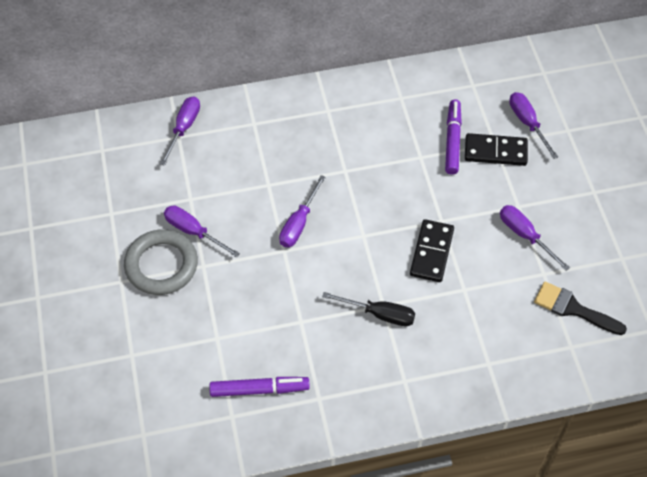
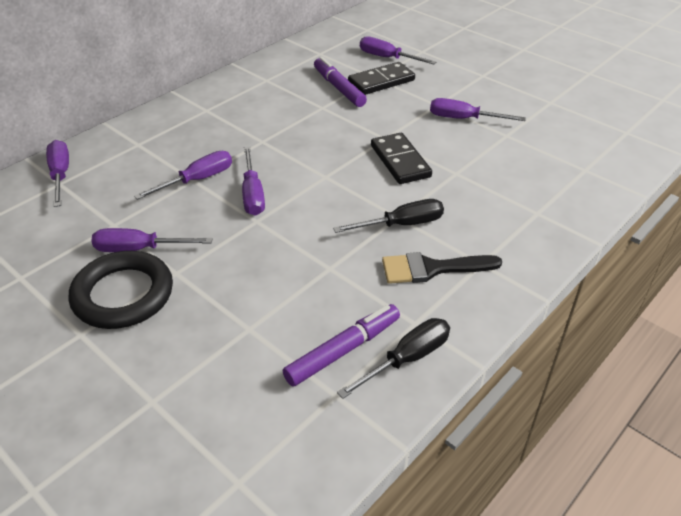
camera: 35 degrees left, 15 degrees down
(161, 265) = (123, 295): grey ring -> black ring
(271, 187) = (197, 180): none -> purple screwdriver
(292, 420) = (407, 359): none -> black screwdriver
(573, 309) = (556, 146): black brush -> black brush (432, 269)

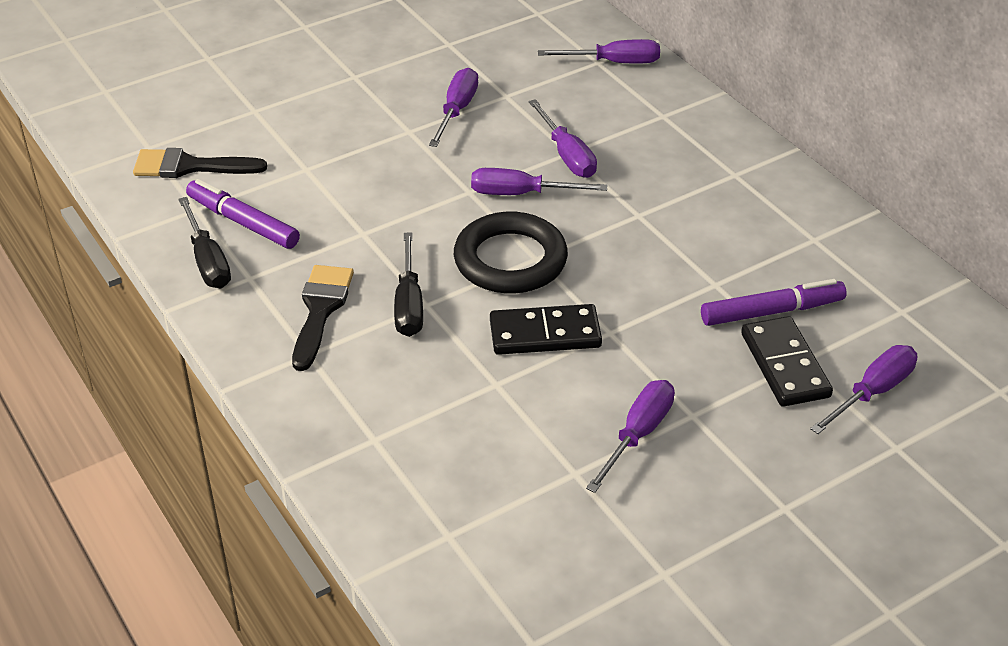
camera: 105 degrees right, 0 degrees up
(123, 295) = (393, 99): black ring -> black ring (510, 260)
(267, 426) = (190, 166): none -> black brush
(343, 350) = (243, 222): purple marker -> purple marker turned 150 degrees clockwise

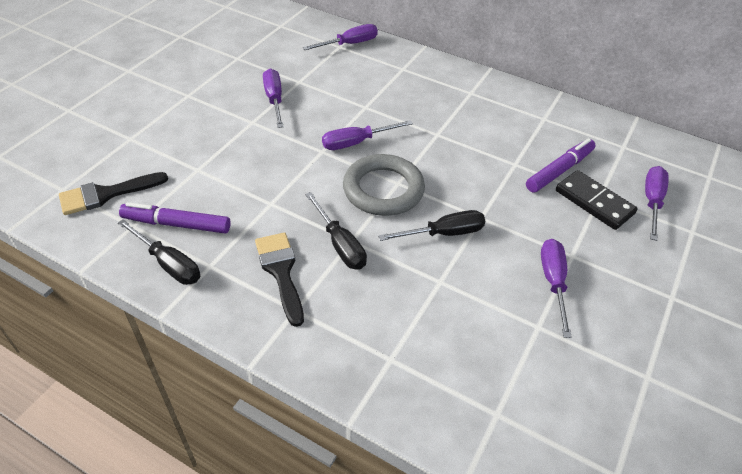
camera: 30 degrees left, 5 degrees up
(510, 260) = (383, 189): black ring -> grey ring
(545, 334) = (443, 233): black domino -> black screwdriver
(567, 155) = (365, 109): purple screwdriver -> none

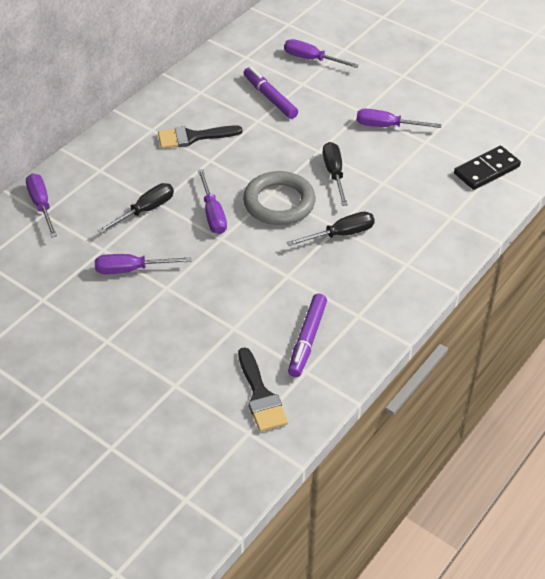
camera: 80 degrees left, 0 degrees up
(168, 263) = (354, 342): black screwdriver -> black screwdriver (145, 210)
(281, 272) = (368, 271): black brush -> black brush (193, 137)
(594, 202) = (308, 88): black domino -> black domino (486, 170)

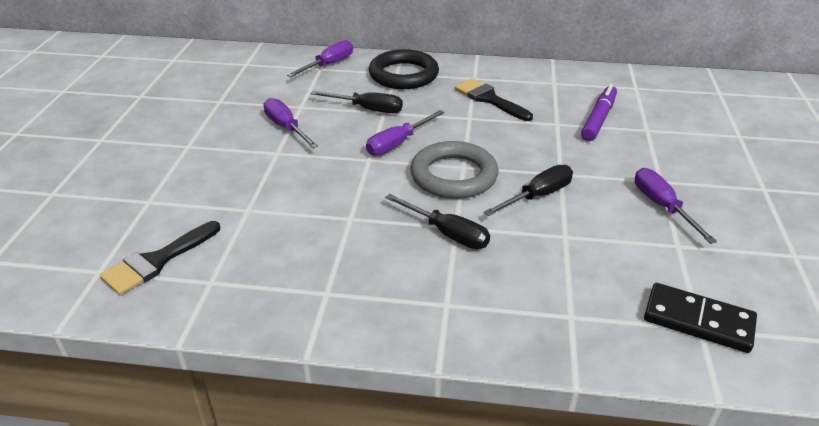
camera: 60 degrees right, 10 degrees down
(107, 167) = (403, 75): none -> black ring
(307, 339) = (261, 266): purple marker -> none
(311, 59) = (691, 122): purple screwdriver -> none

